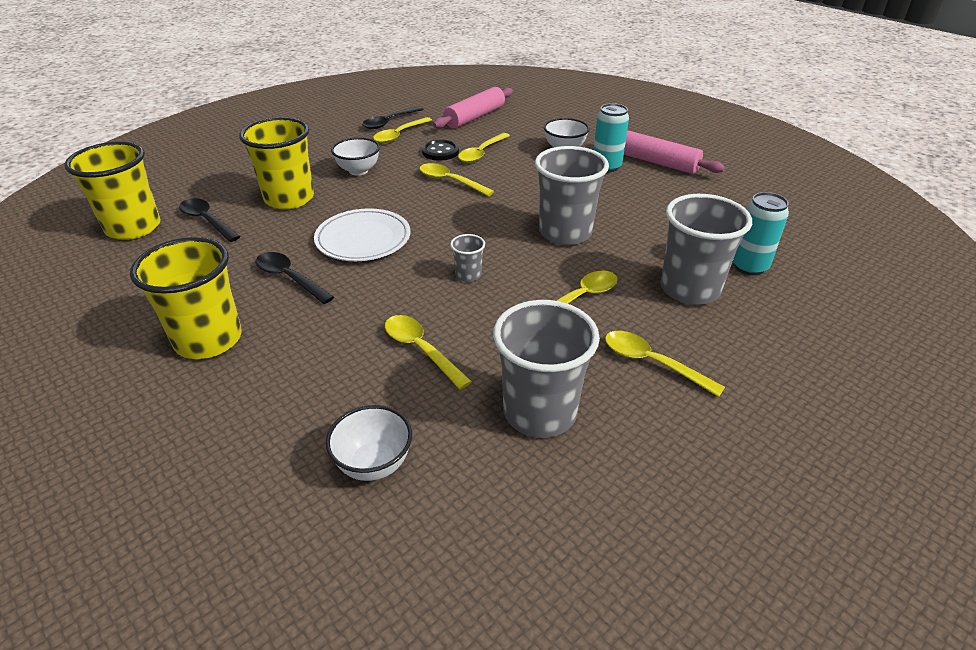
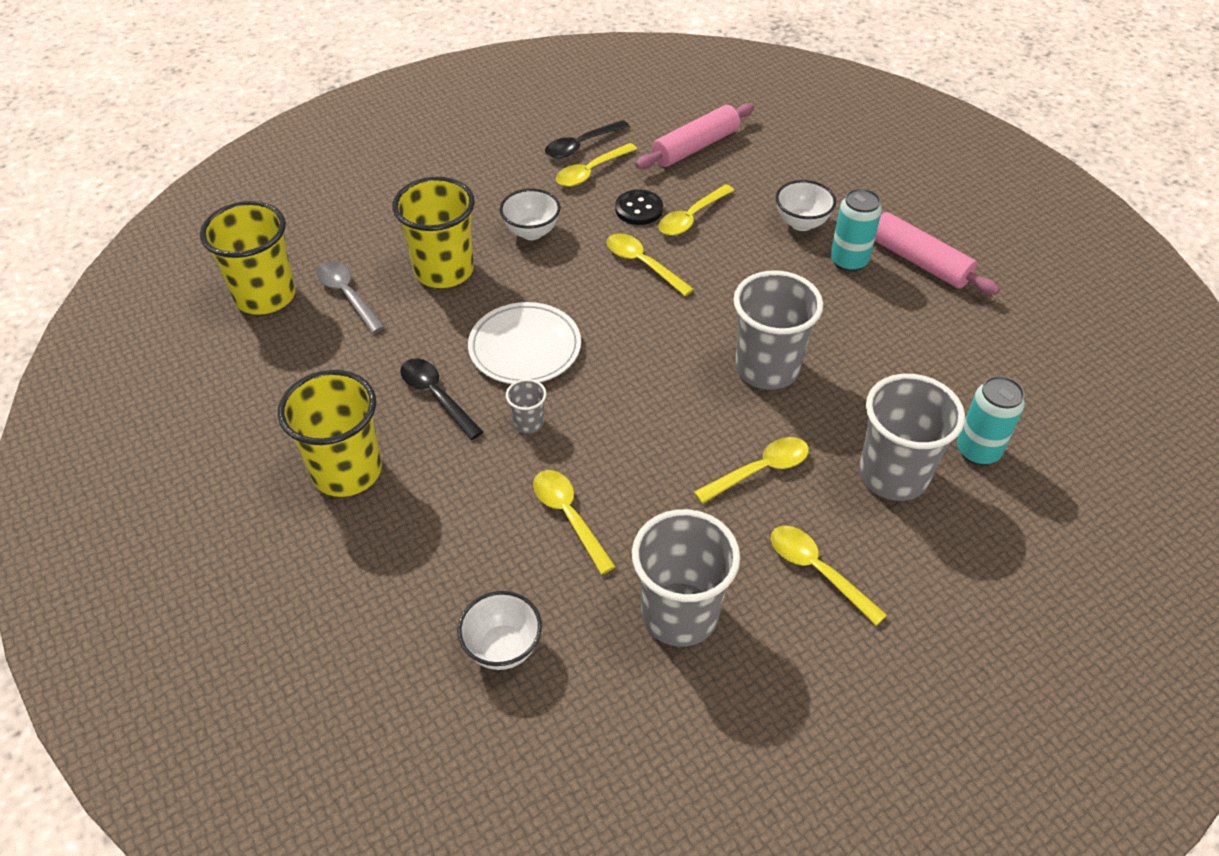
camera: 10 degrees right, 10 degrees up
(207, 221) = (347, 295): black spoon -> grey spoon
(468, 275) = (638, 419): grey cup -> grey cup (528, 423)

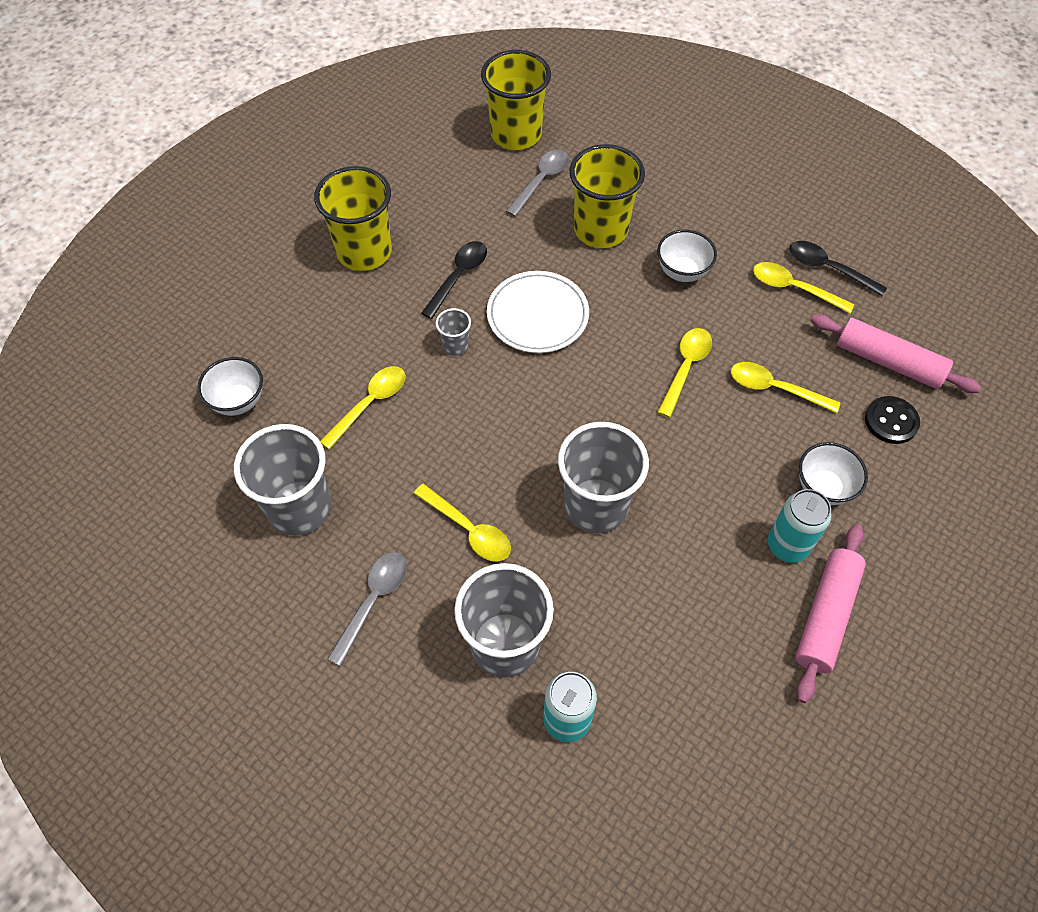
camera: 70 degrees right, 10 degrees up
(639, 209) = (761, 342): black button -> black button (891, 421)
(817, 571) = (373, 601): yellow spoon -> grey spoon

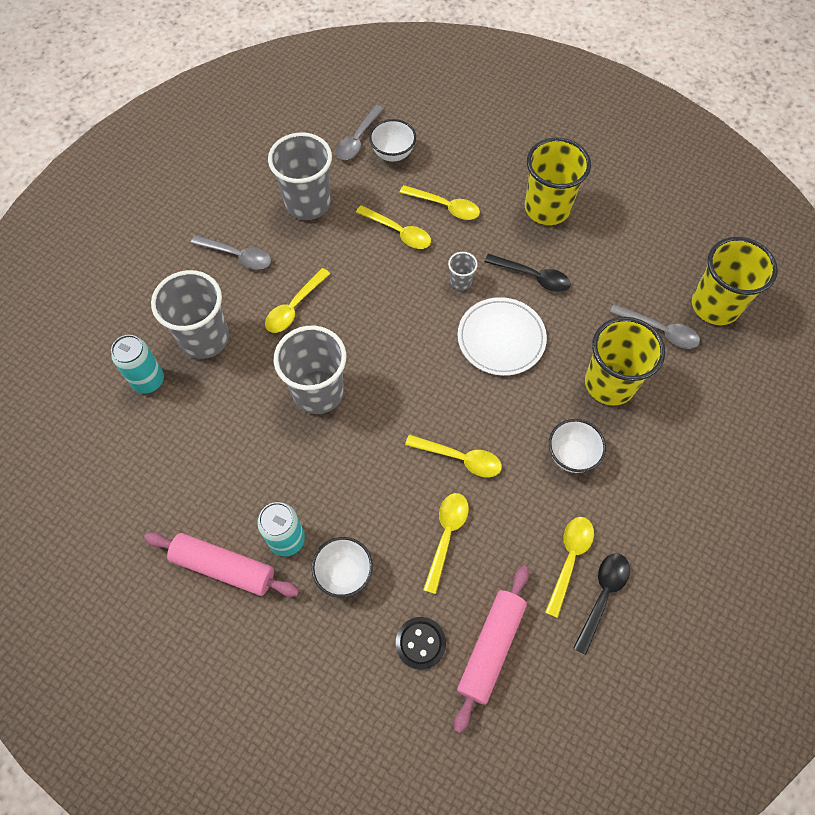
camera: 85 degrees right, 5 degrees up
(201, 441) = (358, 139): none -> grey spoon
(339, 351) = (445, 206): none -> yellow spoon

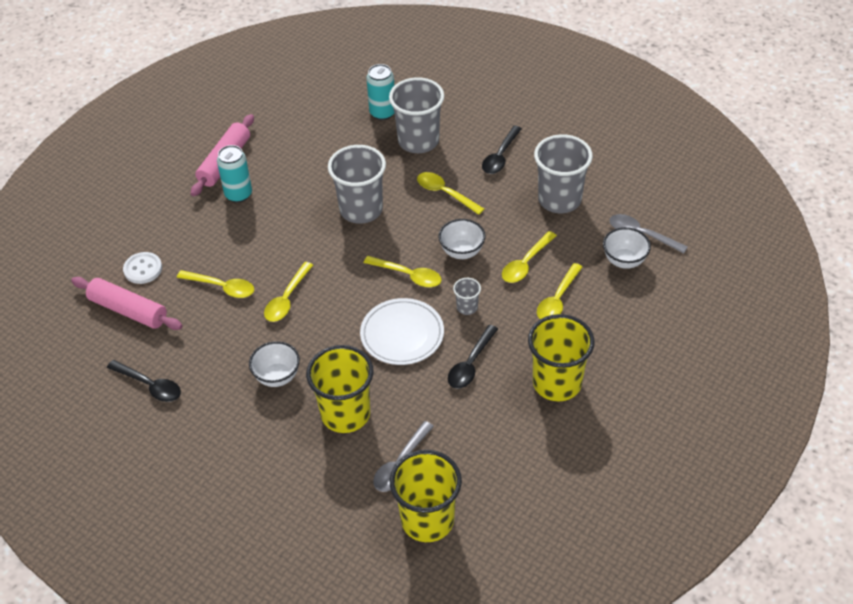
camera: 95 degrees right, 15 degrees down
(237, 256) = (500, 156): grey spoon -> black spoon
(344, 573) = (205, 226): white bowl -> white bowl (462, 252)
(420, 643) = (143, 269): black button -> white button
(569, 559) = (185, 366): yellow spoon -> yellow spoon (408, 275)

